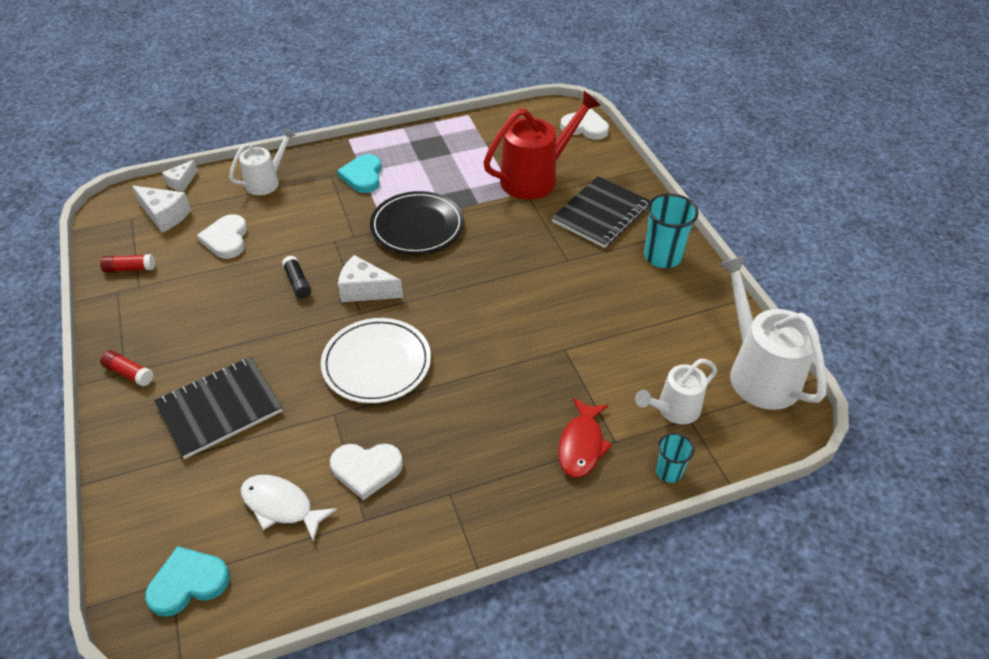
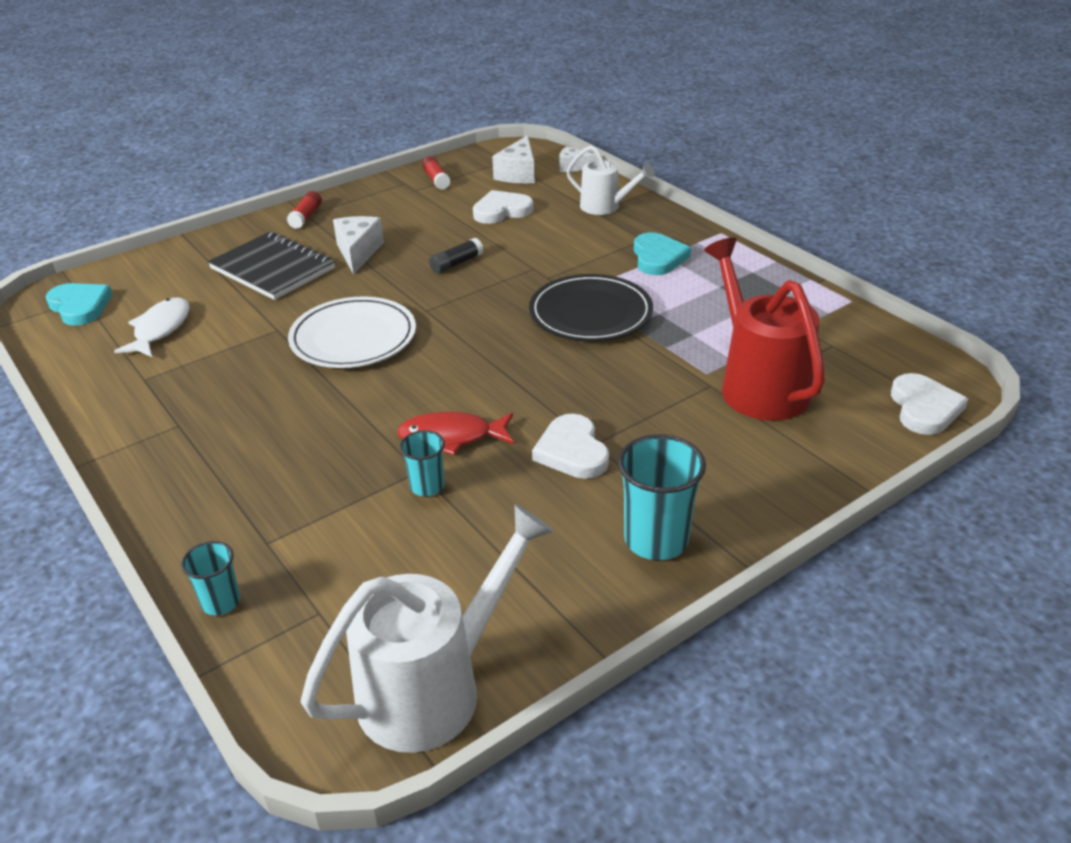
camera: 75 degrees right, 10 degrees down
(363, 176) = (658, 258): turquoise heart -> turquoise heart turned 105 degrees clockwise
(365, 290) = (463, 305): white cheese -> white cheese (358, 252)
(366, 469) = (206, 365): white heart -> white heart (572, 451)
(536, 177) = (757, 384): red watering can -> red watering can turned 150 degrees counterclockwise
(581, 445) = (257, 513): red fish -> red fish (451, 437)
(583, 347) = (427, 486): none -> turquoise cup
(601, 214) = (717, 459): black notebook -> none
(673, 410) = (332, 593): white watering can -> none

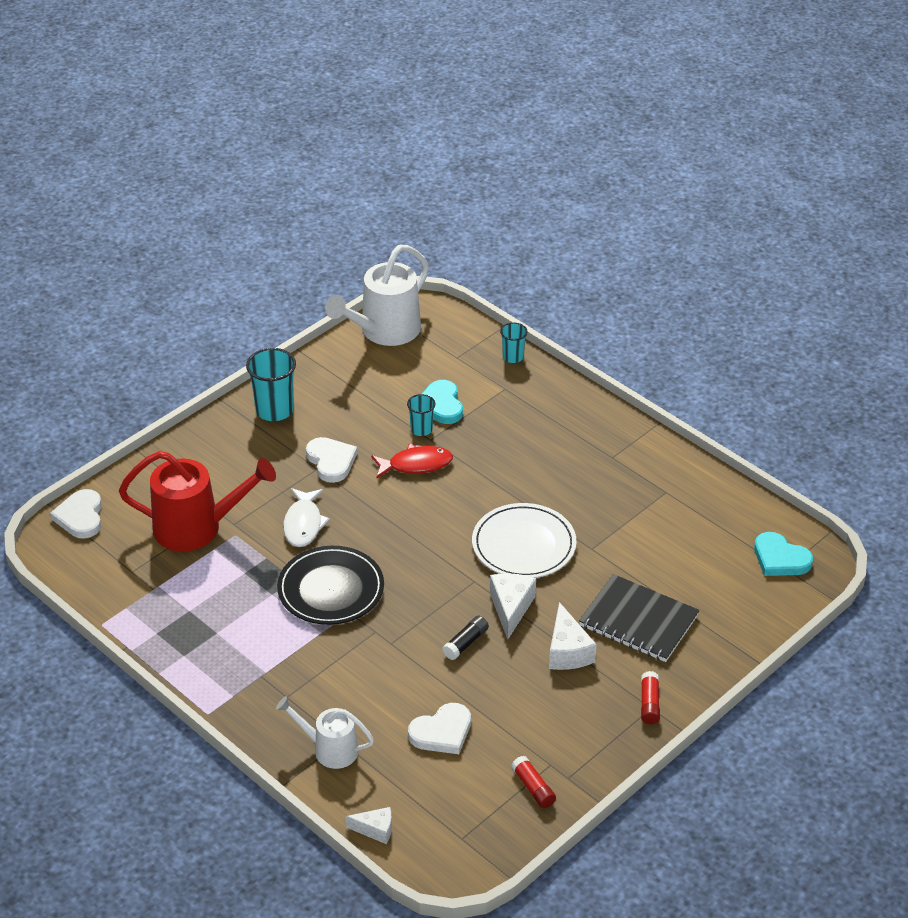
camera: 170 degrees right, 5 degrees up
(160, 329) = (690, 540): white fish -> white fish (303, 524)
(518, 174) = (439, 809): white cheese -> white cheese (511, 608)
(658, 258) = (272, 668): turquoise heart -> turquoise heart (440, 405)
(757, 384) = (198, 527): red watering can -> red watering can turned 60 degrees counterclockwise

